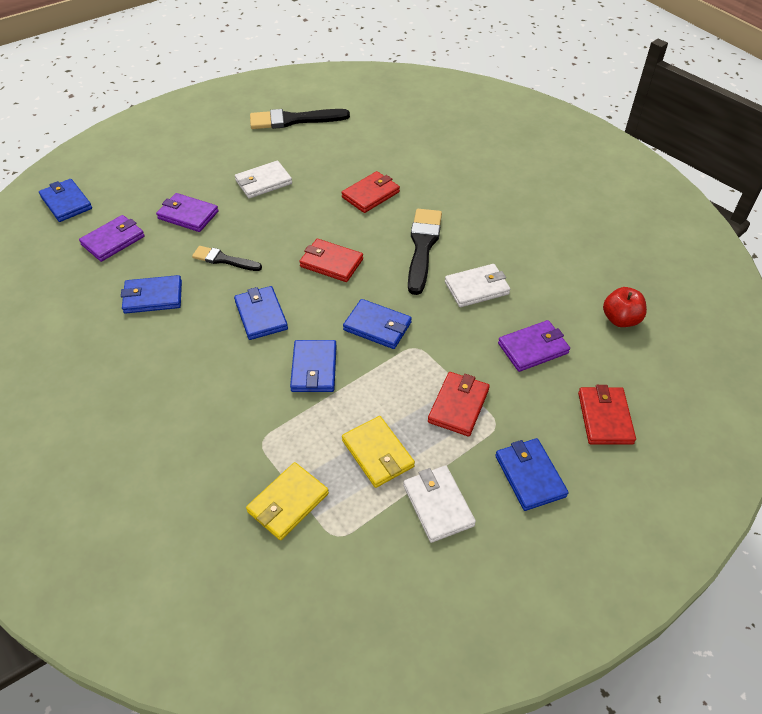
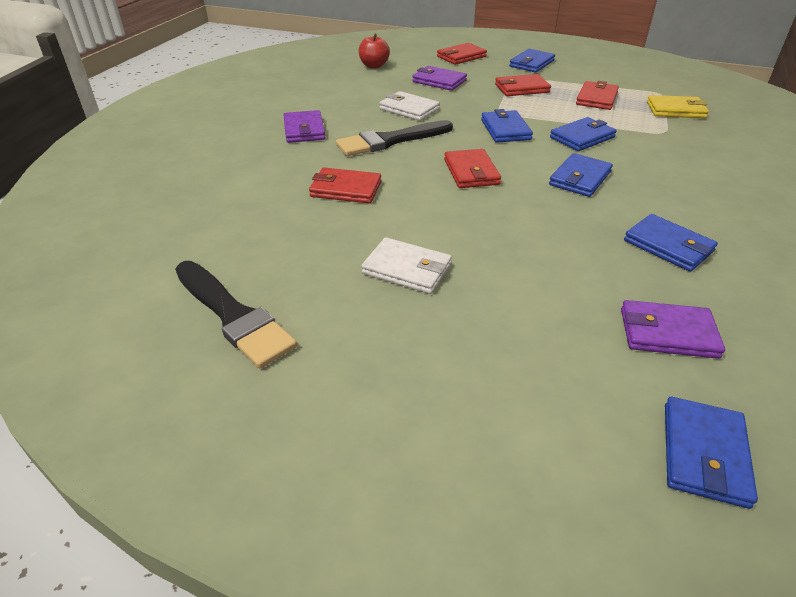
camera: 125 degrees left, 10 degrees down
(188, 215) = (540, 296): purple wallet -> purple wallet (304, 130)
(224, 260) = (558, 230): black brush -> none
(378, 453) = (596, 98): yellow wallet -> red wallet
(438, 505) = (592, 77): white wallet -> none

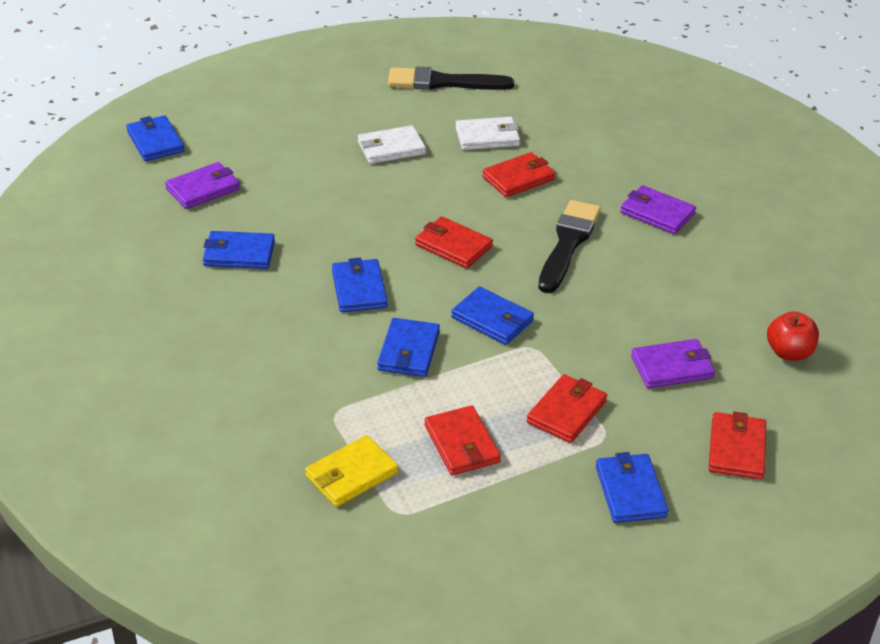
camera: 135 degrees right, 0 degrees up
(409, 109) = (622, 295): white wallet -> white wallet (487, 137)

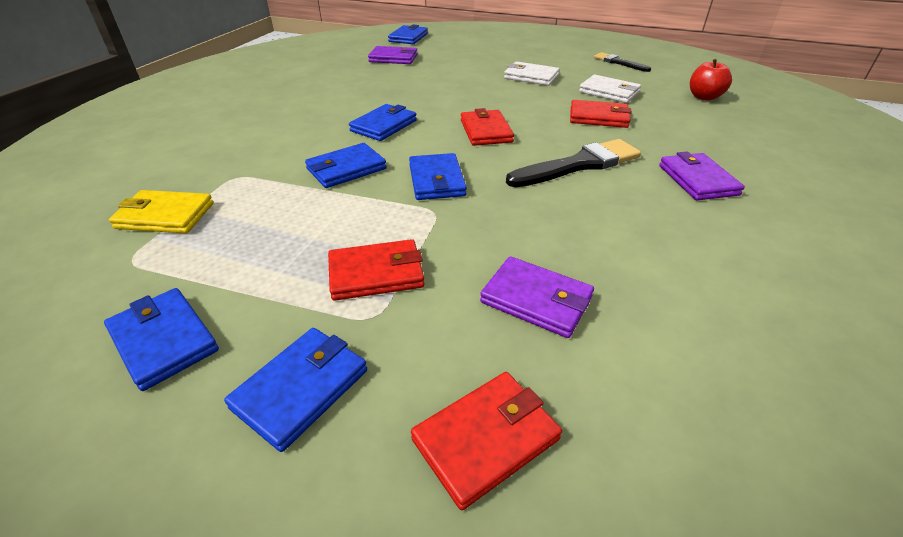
camera: 45 degrees right, 0 degrees up
(239, 254) = (355, 86): blue wallet -> blue wallet (163, 340)
(443, 82) = (619, 62): black brush -> black brush, size x0.60
(462, 444) = (261, 244): red wallet -> none
(789, 353) = (711, 373): red apple -> red apple (704, 97)

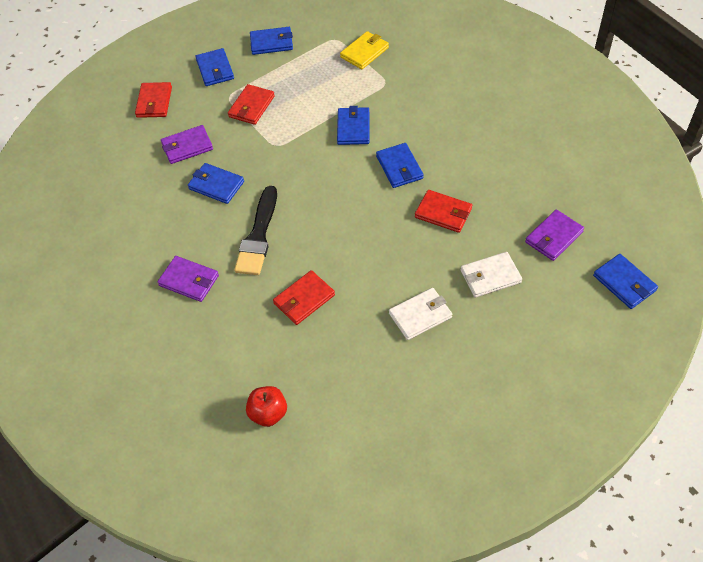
camera: 130 degrees right, 15 degrees up
(437, 180) = (304, 160): blue wallet -> blue wallet (216, 185)
(485, 131) = (343, 217): red wallet -> red wallet (443, 213)
(609, 92) = (339, 348): white wallet -> white wallet (490, 276)
(619, 62) = (398, 425): black brush -> none

